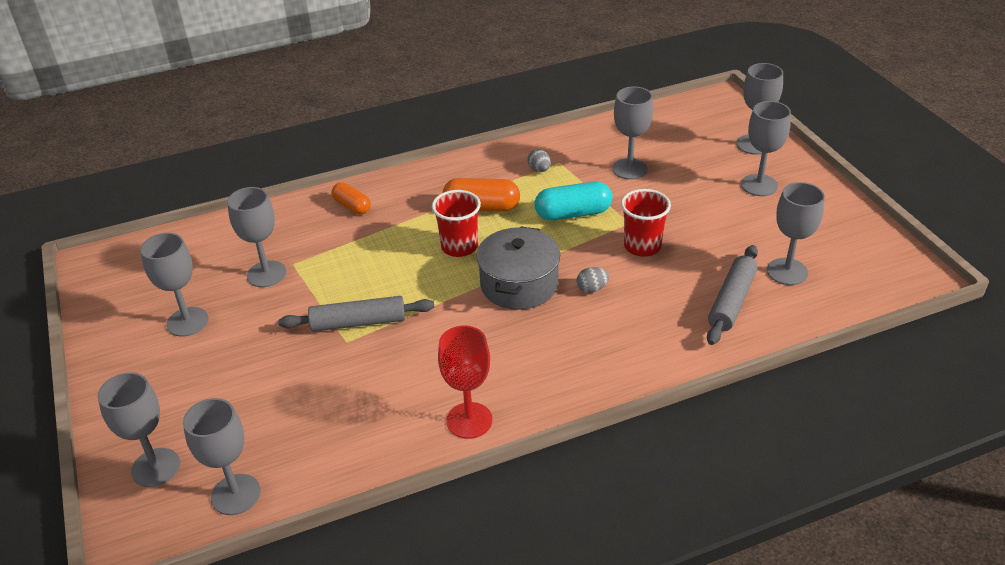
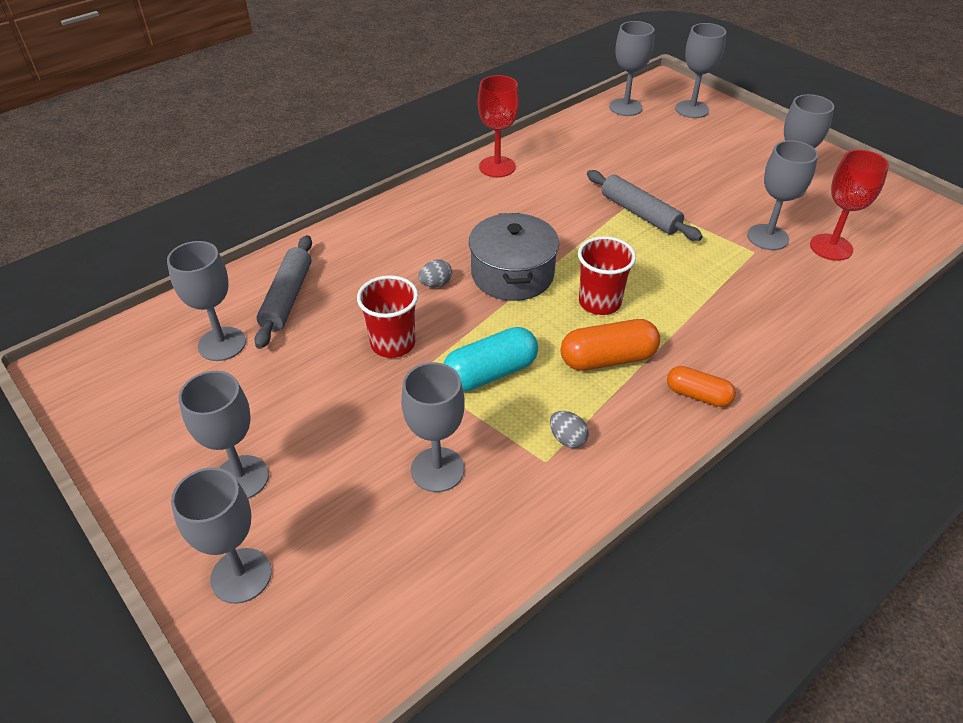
camera: 160 degrees right, 5 degrees up
(225, 254) = (831, 247): none -> red goblet
(352, 206) = (762, 328): orange capsule -> orange capsule (698, 395)
(358, 322) = (640, 213): grey rolling pin -> grey rolling pin turned 75 degrees clockwise

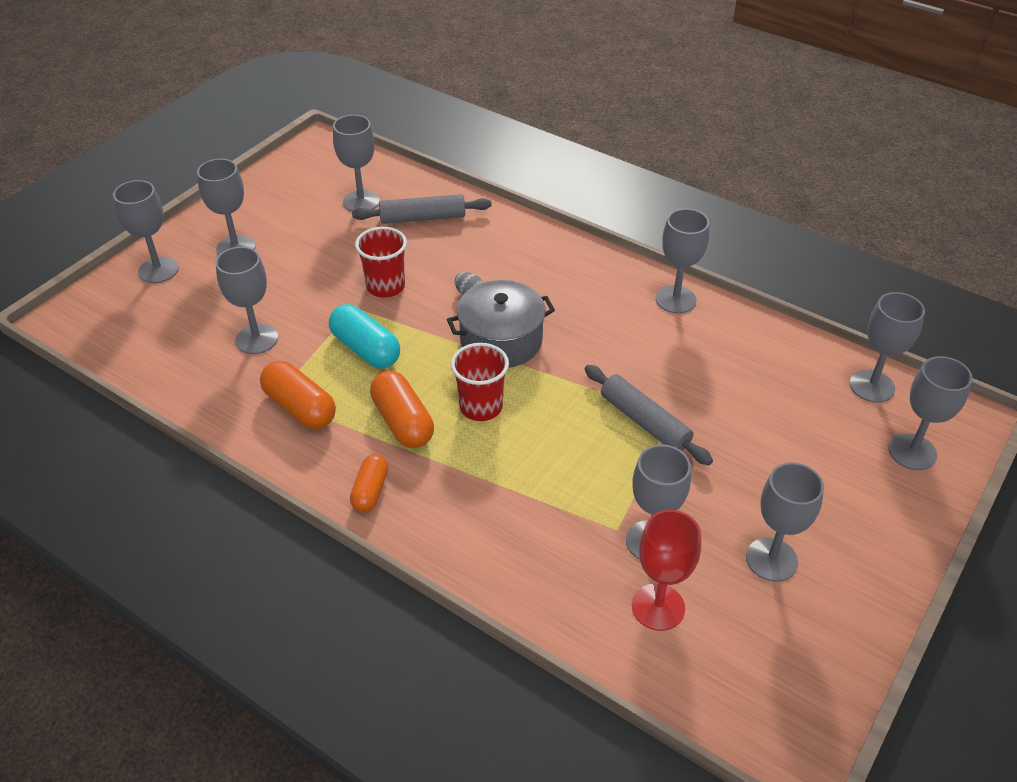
camera: 75 degrees right, 0 degrees up
(497, 167) = (675, 299): red goblet -> grey goblet
(567, 439) = (300, 407): grey egg -> orange capsule
(640, 213) = (644, 422): grey rolling pin -> grey rolling pin turned 75 degrees counterclockwise

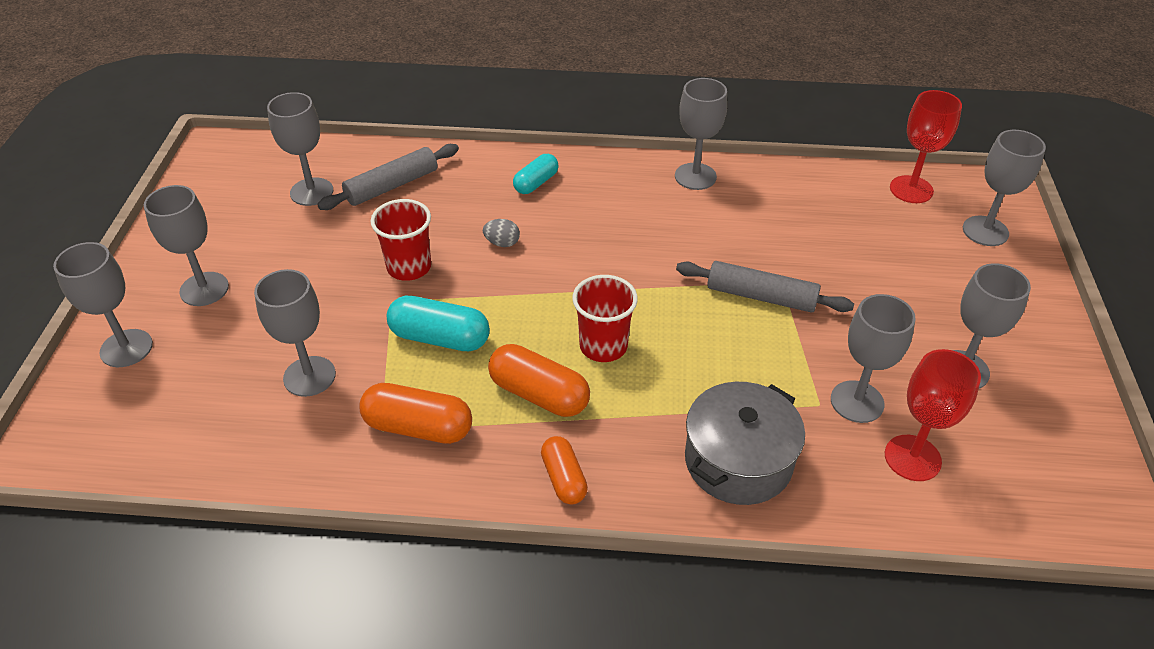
camera: 30 degrees left, 0 degrees up
(501, 340) = (569, 275): grey pot -> grey pot (738, 461)
(536, 256) = (536, 183): none -> turquoise capsule
(872, 386) = (911, 189): grey goblet -> red goblet

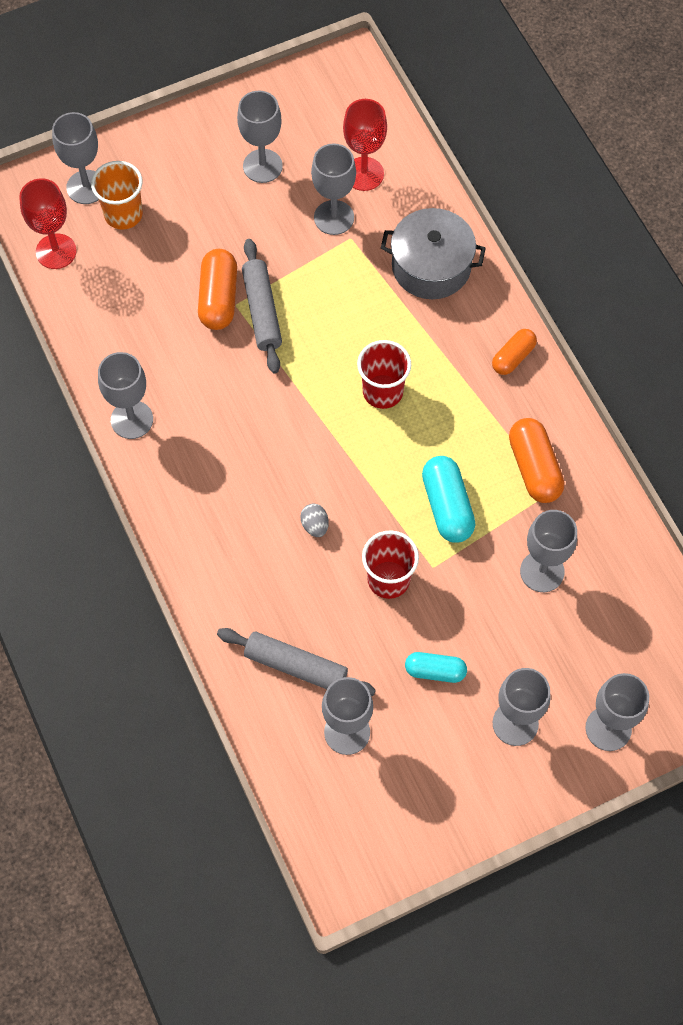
camera: 120 degrees left, 20 degrees up
(536, 183) = (218, 544): turquoise capsule -> turquoise capsule (435, 671)
(539, 394) = (455, 409): orange capsule -> orange capsule (218, 298)
(938, 244) = (123, 214): none -> orange cup

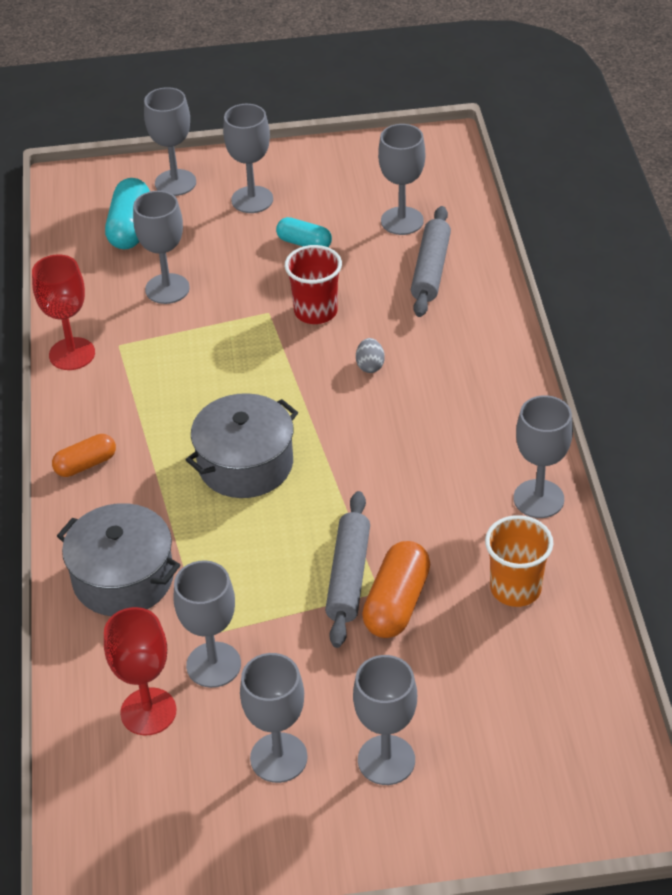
camera: 160 degrees left, 20 degrees down
(56, 251) = (594, 711): red goblet -> red goblet (72, 354)
(86, 187) = (534, 791): grey goblet -> grey goblet (386, 760)
(123, 214) = (491, 739): orange cup -> orange cup (515, 588)
(296, 666) = (431, 270): grey rolling pin -> grey rolling pin turned 60 degrees clockwise
(382, 391) = (245, 464): red cup -> grey pot
(447, 506) = (229, 354): turquoise capsule -> turquoise capsule (130, 228)
(534, 468) = (125, 365): orange capsule -> none

